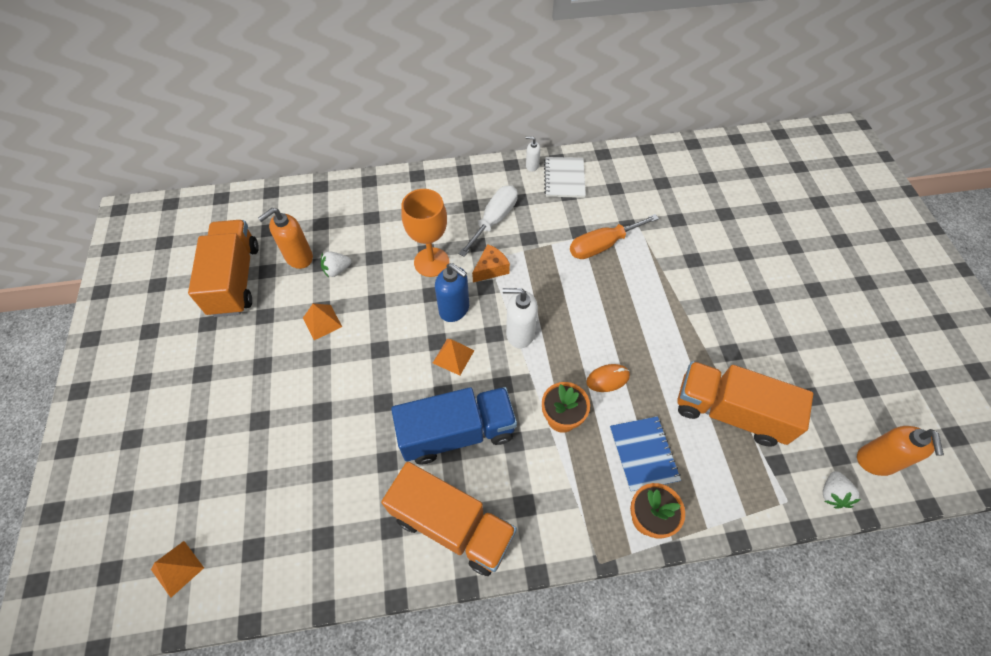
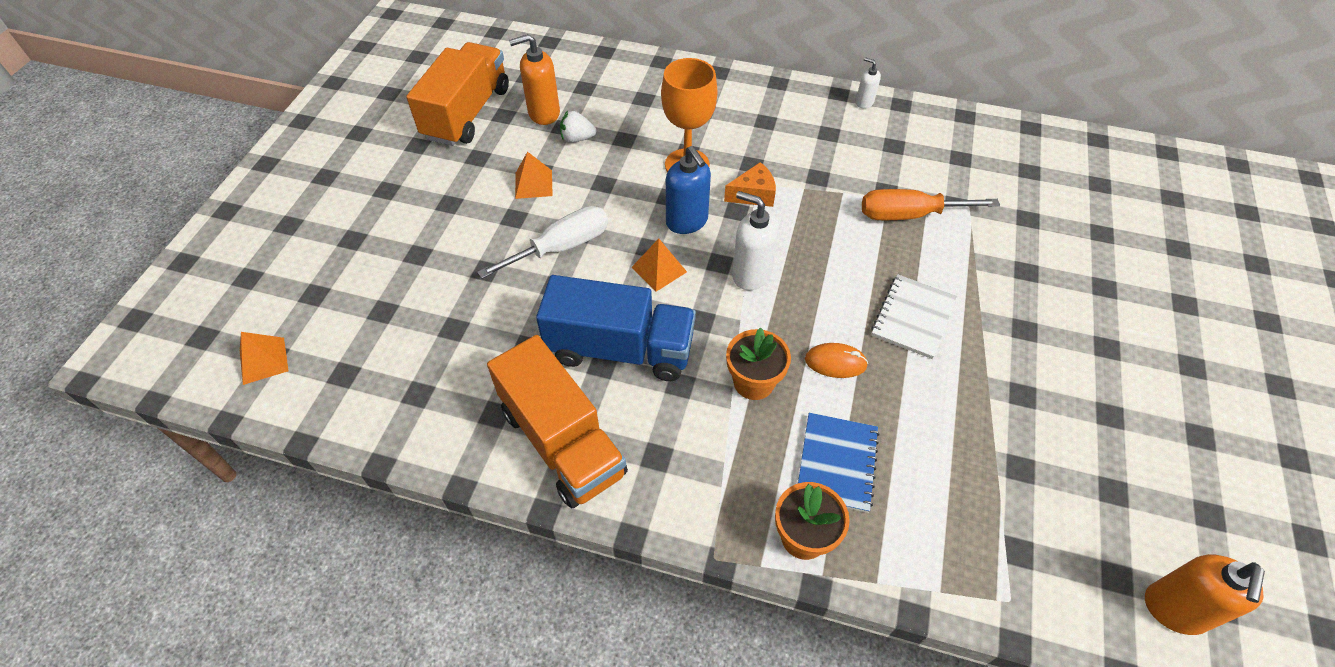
camera: 25 degrees right, 5 degrees down
(494, 220) = (785, 145): white screwdriver -> white screwdriver (561, 247)
(564, 178) = (898, 128): white notebook -> white notebook (913, 317)
(729, 412) = (982, 462): orange truck -> none
(832, 494) = (1082, 621): white strawberry -> none

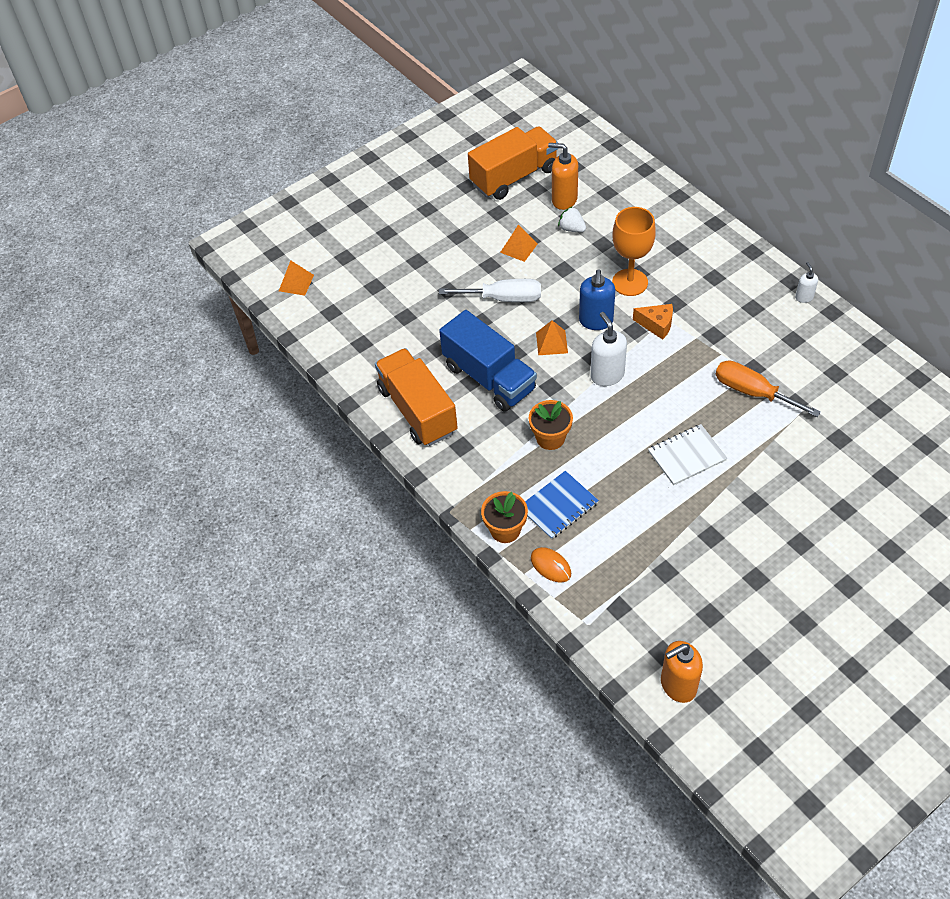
camera: 40 degrees right, 0 degrees up
(562, 441) = (417, 410): orange truck -> orange truck turned 150 degrees clockwise
(835, 362) = (610, 454): orange mouse -> orange mouse (551, 566)

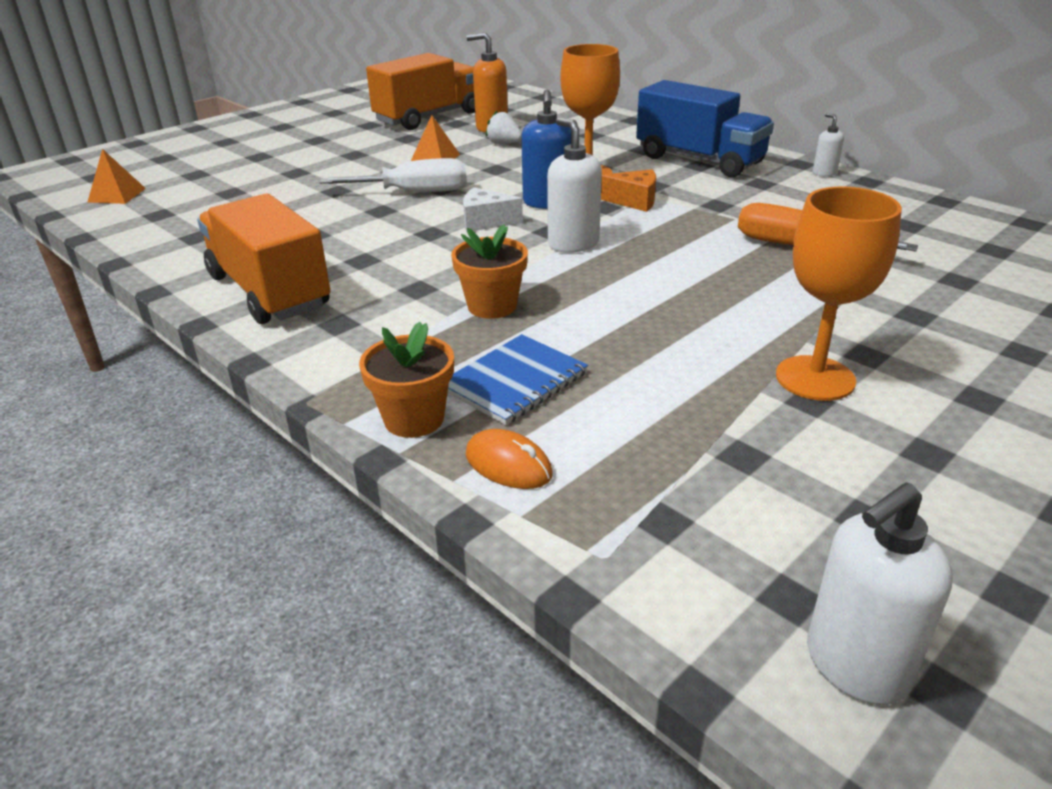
camera: 10 degrees left, 20 degrees down
(489, 378) = (390, 255): blue truck -> blue truck (699, 160)
(551, 342) = (485, 222): orange pyramid -> white cheese
(678, 685) = (855, 665): orange soap dispenser -> white soap dispenser
(687, 456) = (725, 311): white notebook -> none
(719, 519) = (815, 378): none -> orange goblet

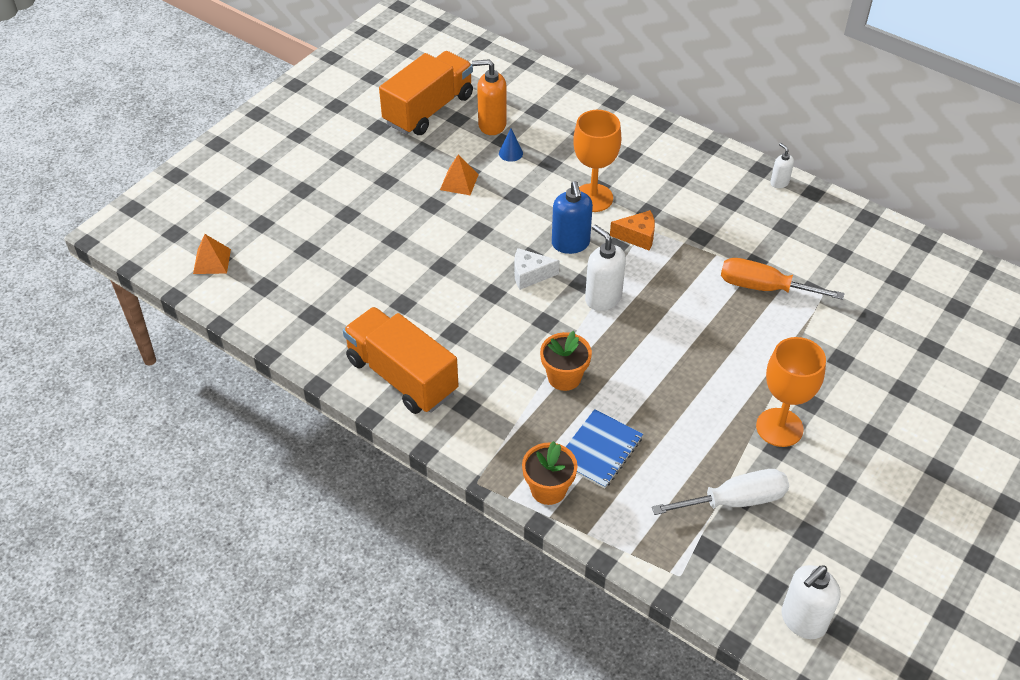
camera: 10 degrees left, 15 degrees up
(414, 192) = (460, 237): white screwdriver -> white screwdriver (735, 501)
(503, 143) = (510, 153): white strawberry -> blue cone
(508, 465) = (614, 519): orange mouse -> none
(699, 160) = (679, 169): blue truck -> none

